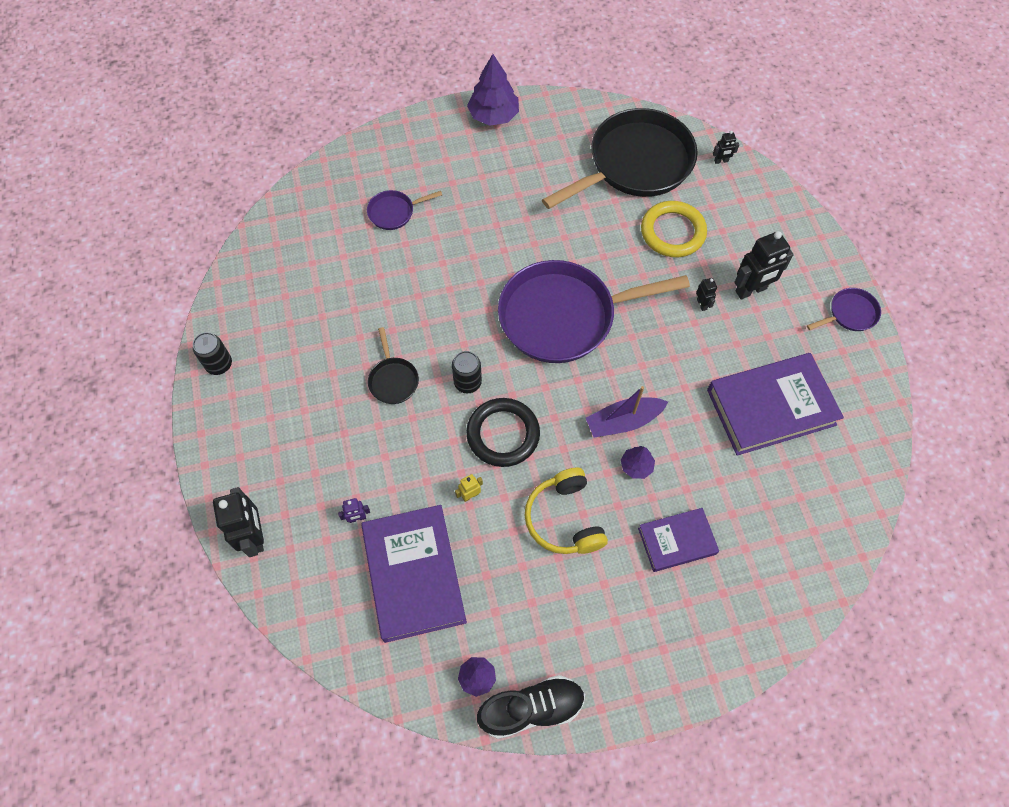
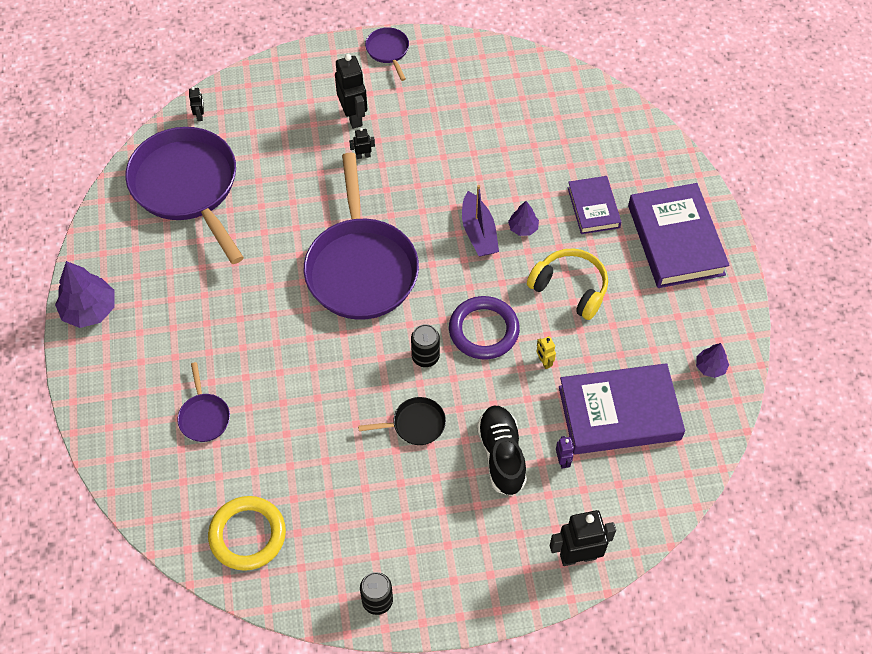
camera: 85 degrees left, 5 degrees down
(503, 434) = (483, 330): black ring -> purple ring
(531, 708) = (735, 328): black shoe -> black shoe (501, 455)
(564, 519) = (570, 288): yellow headphones -> yellow headphones turned 135 degrees counterclockwise
(634, 164) = (188, 187): black pan -> purple pan
(672, 232) = (278, 167): yellow ring -> yellow ring (247, 535)
(770, 407) = (474, 122): purple book -> purple book (675, 240)

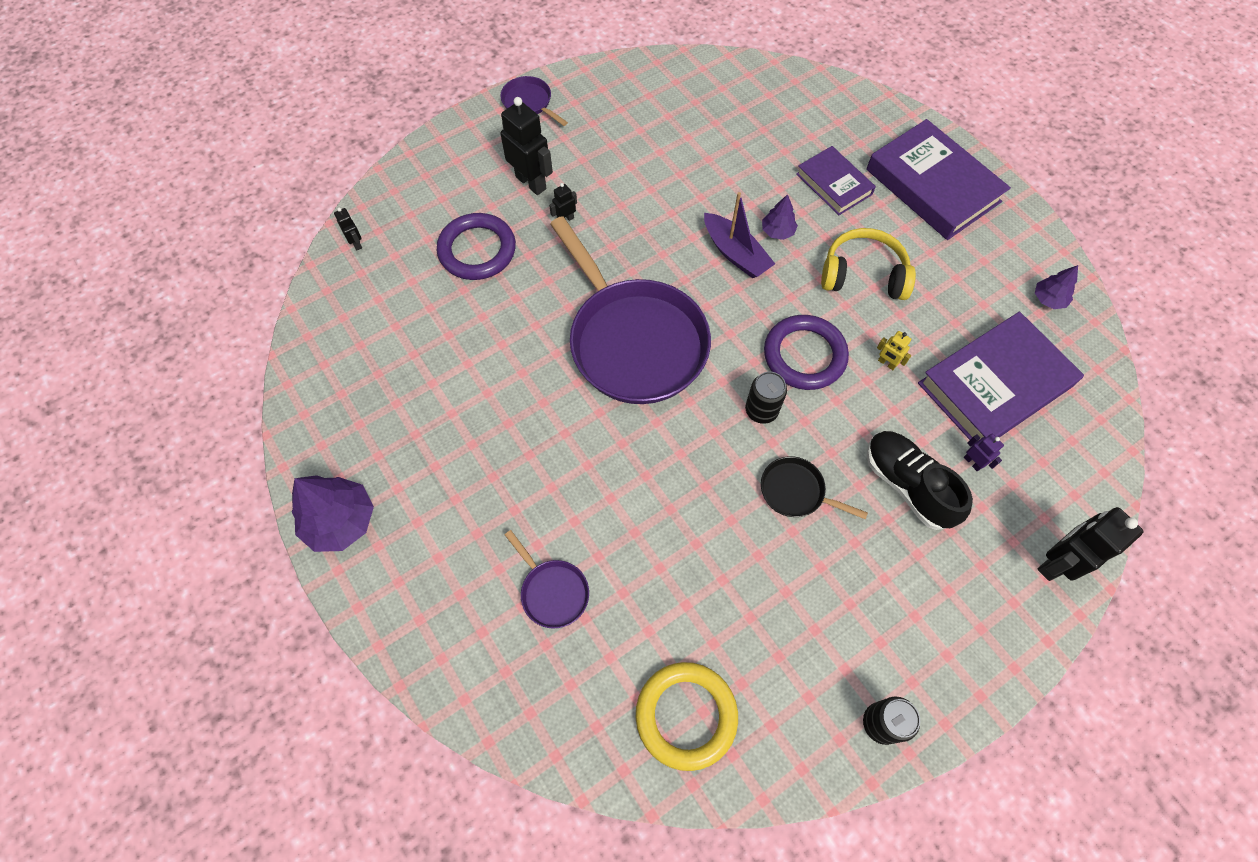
camera: 25 degrees left, 5 degrees up
(188, 187) = (385, 328): purple pan -> none
(284, 154) = (477, 250): none -> purple ring
(415, 424) = (796, 492): black pan -> black pan turned 120 degrees counterclockwise

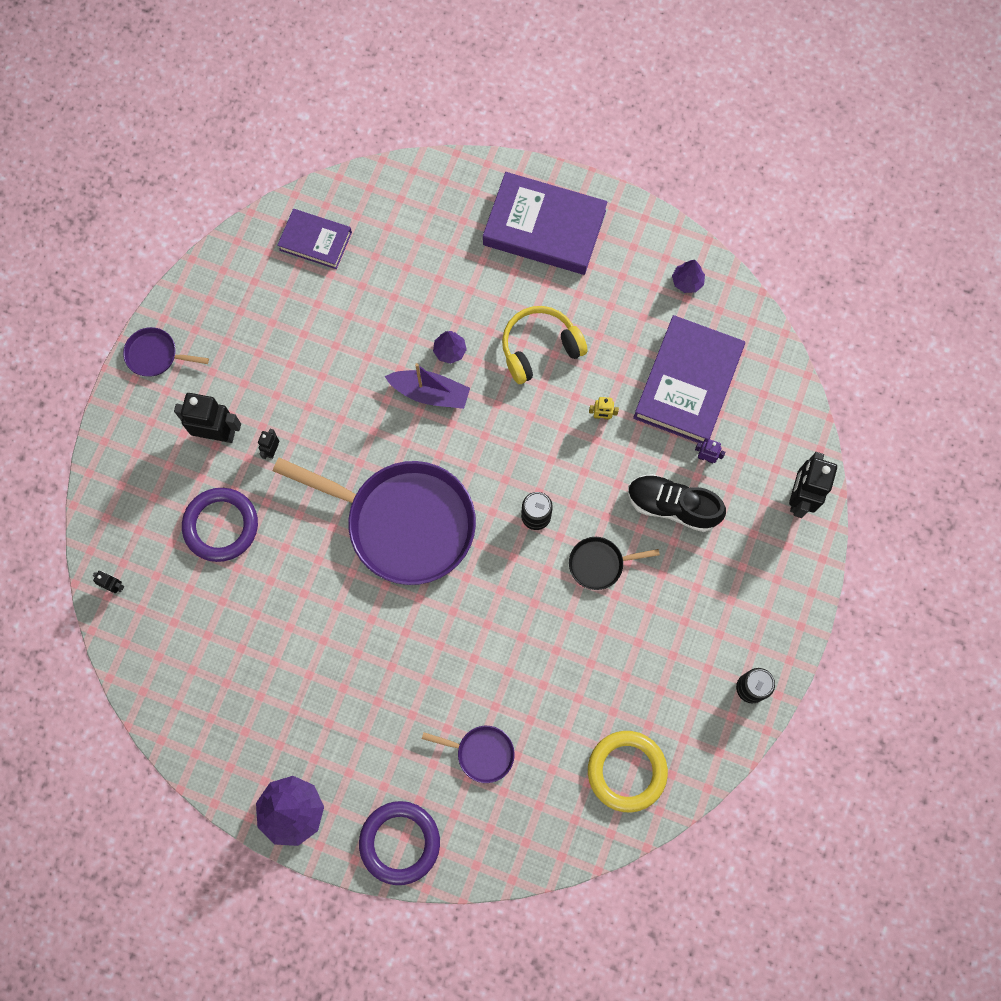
camera: 35 degrees left, 10 degrees up
(804, 355) = (538, 449): purple ring -> purple ring (400, 842)
(834, 184) = (466, 276): purple book -> purple book (315, 241)

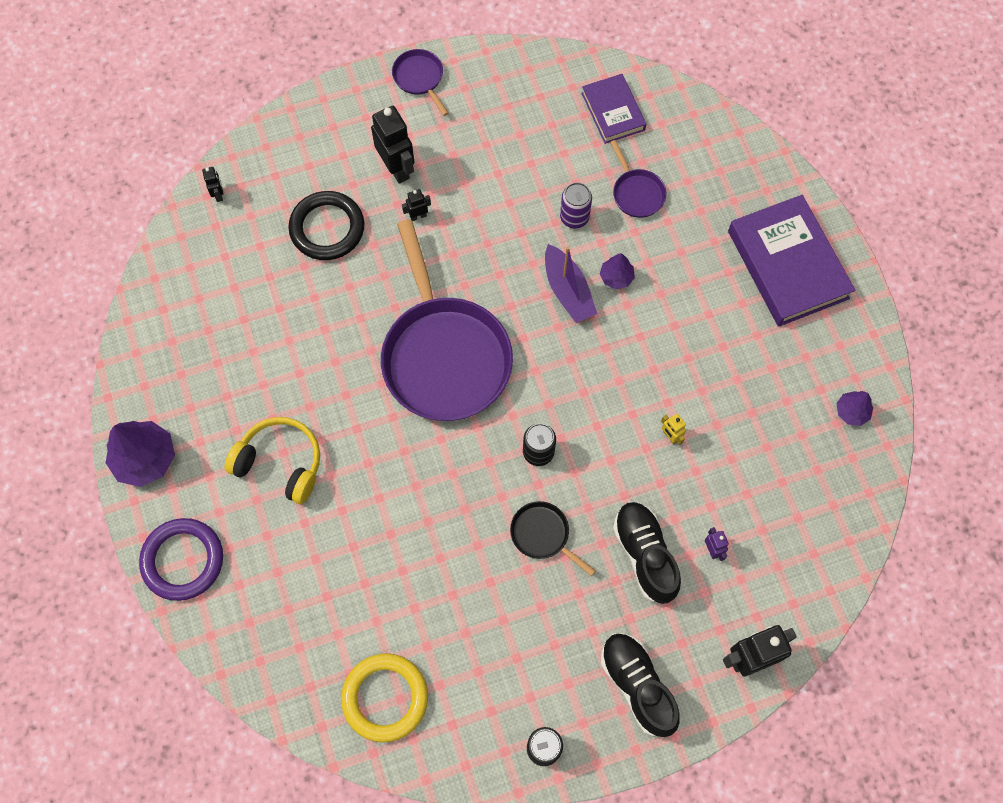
camera: 50 degrees right, 5 degrees down
(221, 526) = (327, 228): purple ring -> black ring
(376, 340) = (574, 217): none -> purple can
(481, 753) = (306, 566): purple pan -> purple pan (636, 193)
(539, 348) = (682, 342): yellow headphones -> yellow headphones (280, 463)
(688, 383) = (763, 483): purple book -> none
(758, 588) = (637, 685): none -> black shoe

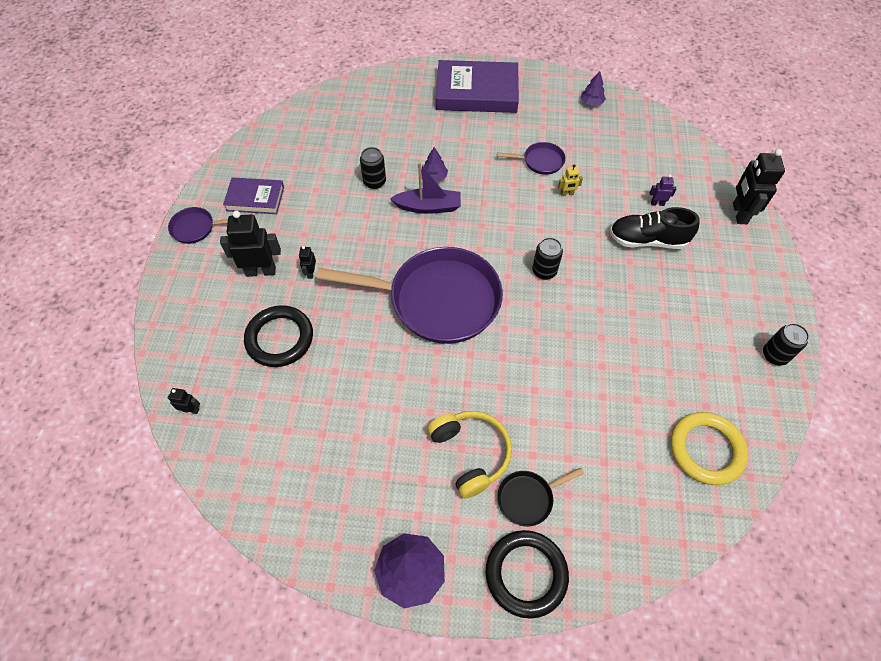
camera: 65 degrees left, 10 degrees down
(183, 560) = (526, 574): purple ring -> black ring
(280, 463) = (470, 454): yellow headphones -> yellow headphones turned 105 degrees clockwise
(543, 535) = (609, 293): black pan -> black pan (528, 498)
(574, 217) = (374, 182): purple can -> black can
(613, 111) = (309, 131): purple book -> purple book (255, 198)
(636, 193) = (378, 143): purple pan -> purple pan (540, 161)
(637, 685) = (742, 281): black shoe -> none

